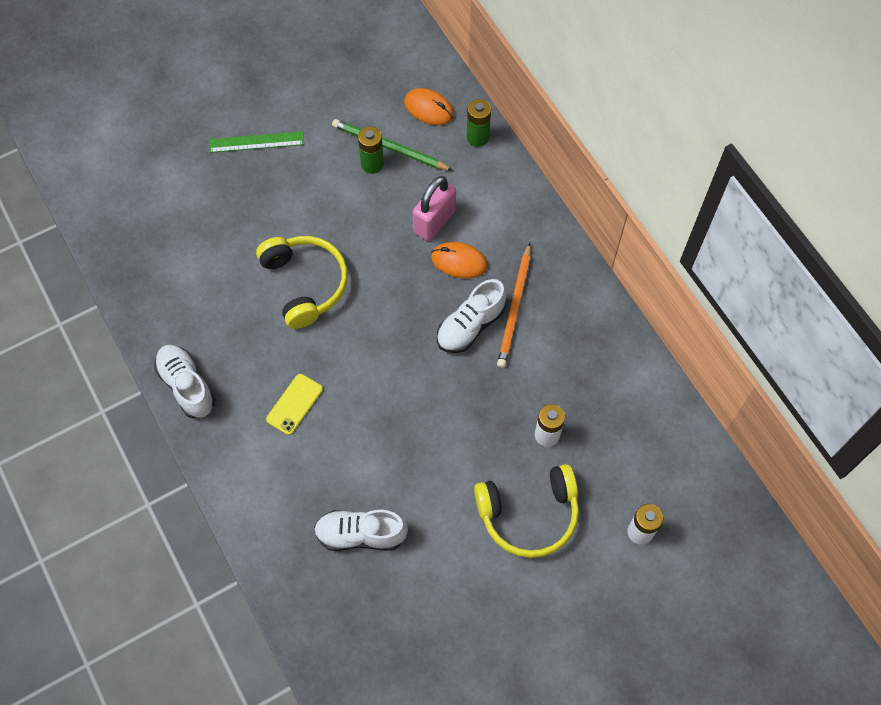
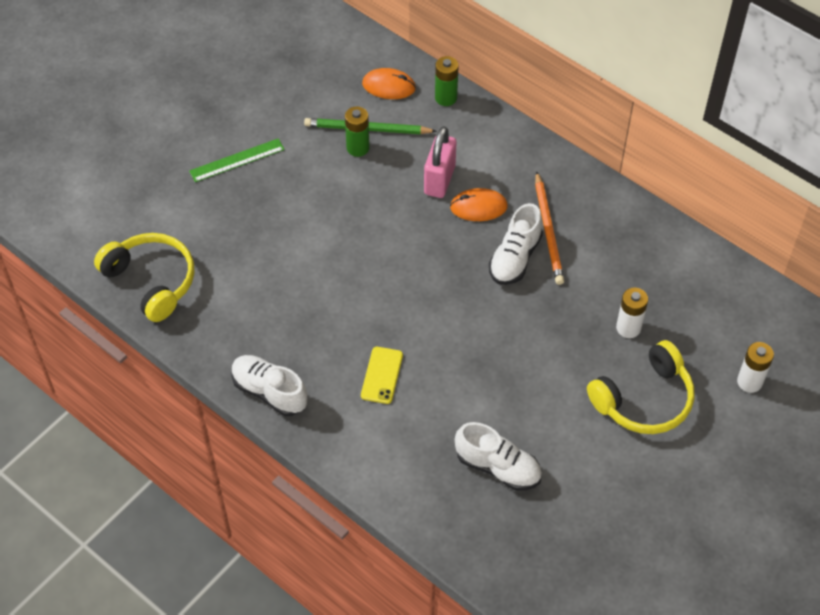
camera: 20 degrees left, 10 degrees down
(305, 284) = (342, 269): yellow headphones -> yellow headphones (151, 281)
(360, 534) = (498, 467): white shoe -> white shoe turned 135 degrees counterclockwise

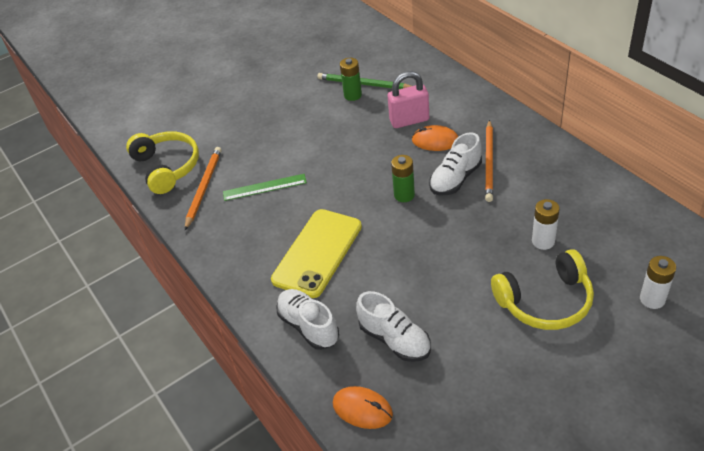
camera: 20 degrees right, 10 degrees down
(212, 305) = (204, 188): none -> orange pencil
(237, 160) = (261, 96): green ruler -> green ruler (264, 187)
(269, 392) = (223, 254): white shoe -> white shoe (308, 326)
(382, 375) = (317, 253): yellow phone -> yellow phone, size x1.98
(389, 86) = (389, 59): orange mouse -> orange mouse (362, 409)
(439, 180) = (409, 120): pink padlock -> pink padlock turned 45 degrees clockwise
(446, 98) = (430, 69): green battery -> green battery (404, 195)

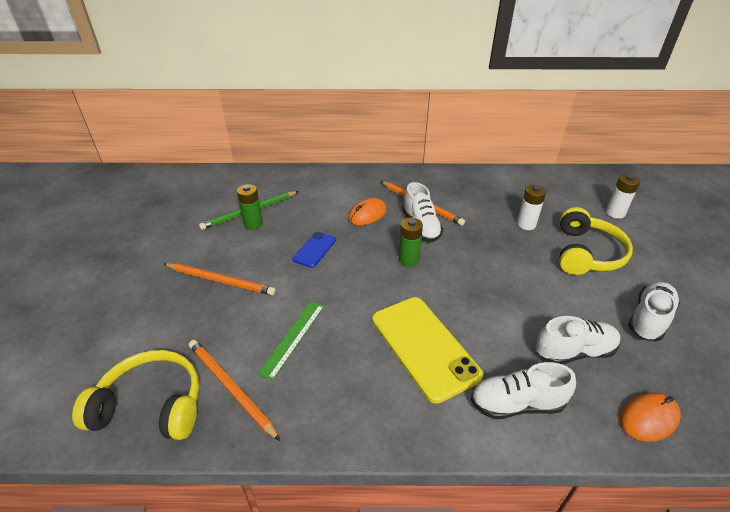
camera: 60 degrees left, 5 degrees down
(281, 122) = (220, 280): none -> orange pencil
(359, 142) = (314, 249): none -> blue phone
(409, 120) = (327, 213): pink padlock -> none
(489, 378) = (649, 319): none -> white shoe

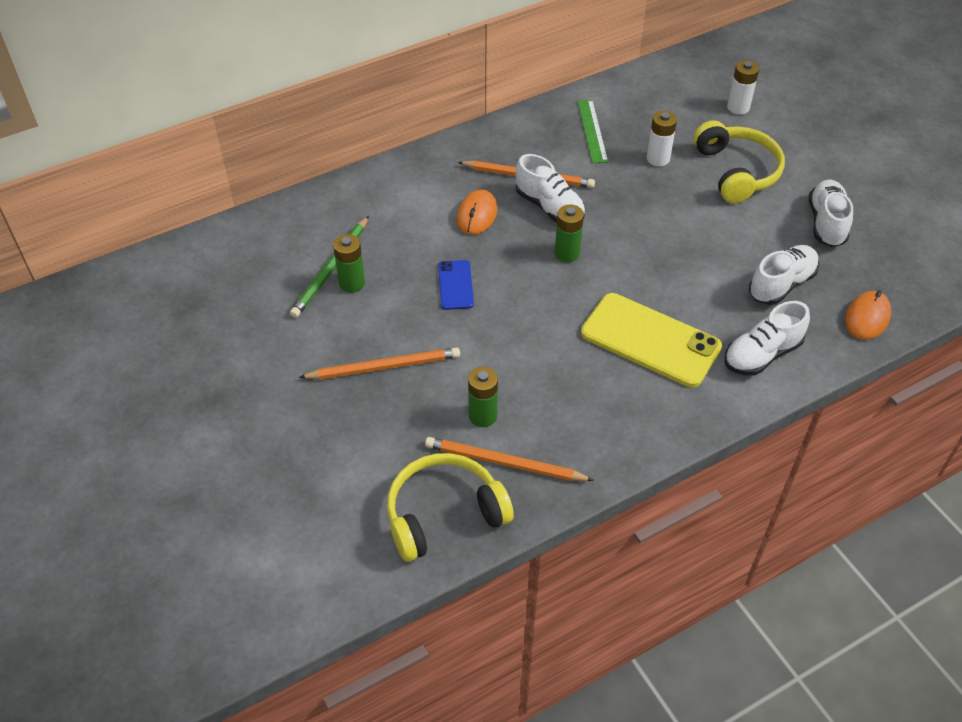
camera: 30 degrees left, 10 degrees up
(249, 344) = (483, 416): none -> green battery
(293, 338) = (520, 390): green ruler -> green ruler (592, 131)

